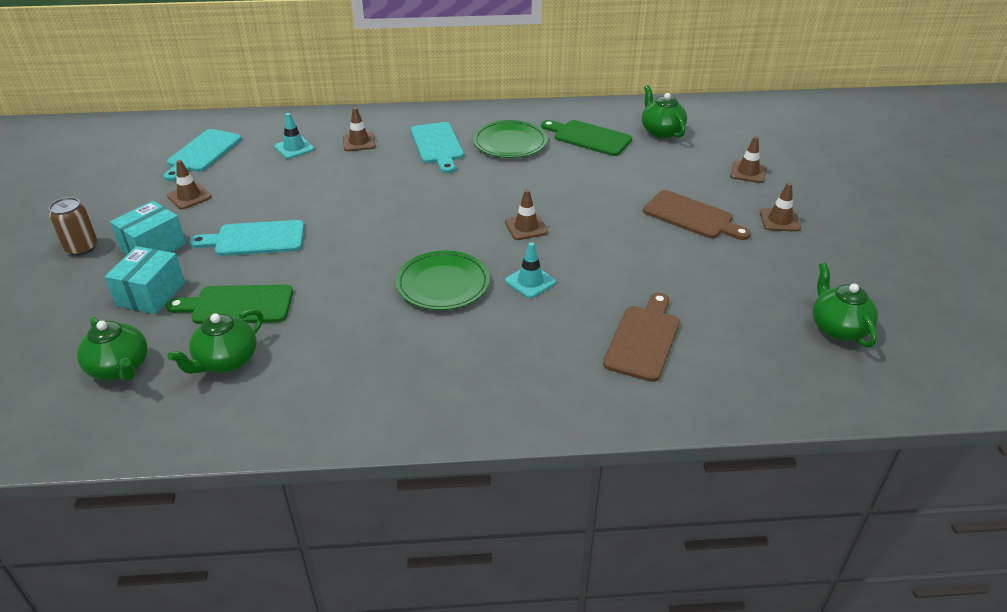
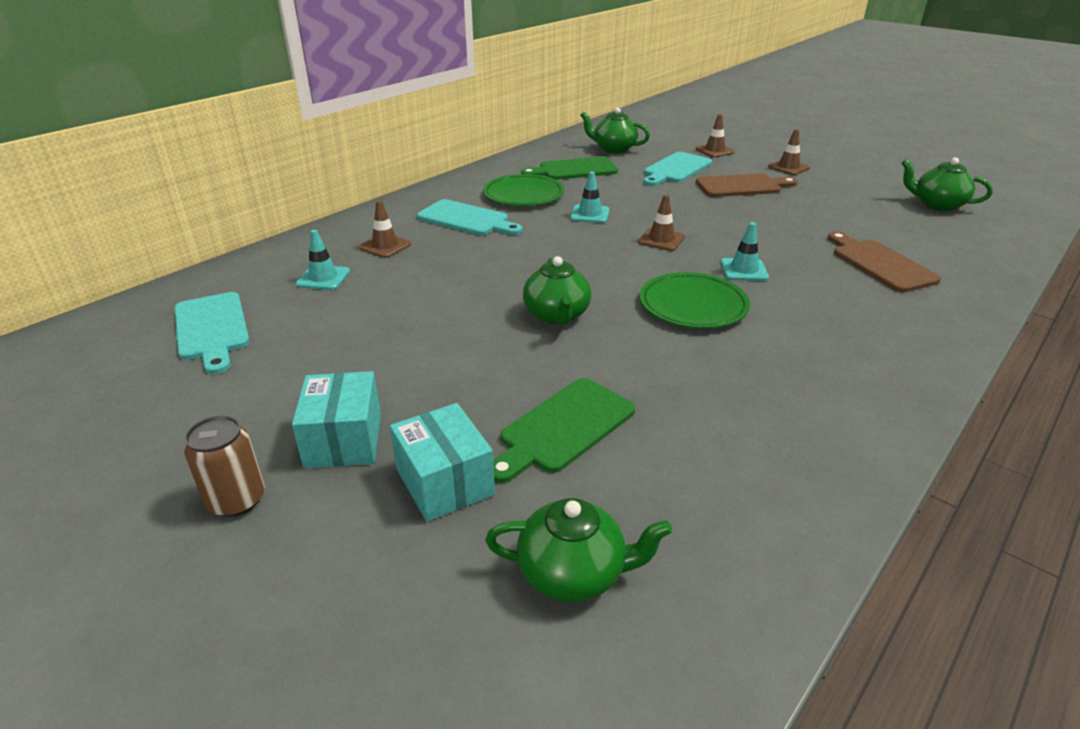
camera: 45 degrees left, 5 degrees down
(189, 197) = (285, 373): brown traffic cone -> none
(226, 361) = (663, 479): green teapot -> green teapot (557, 315)
(255, 239) = (452, 366): turquoise cutting board -> turquoise cutting board (676, 169)
(521, 181) = (590, 214): none -> turquoise traffic cone

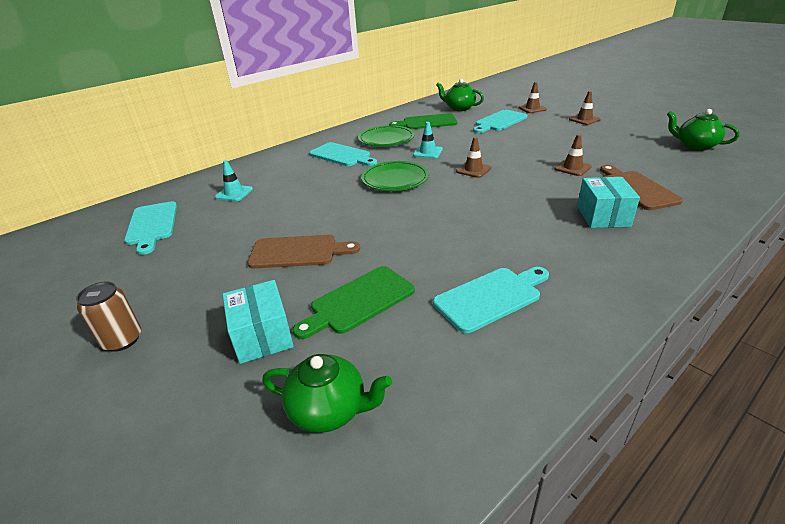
camera: 10 degrees right, 0 degrees up
(344, 440) = (206, 302): turquoise box -> turquoise box (603, 216)
(385, 246) = (281, 173): brown traffic cone -> brown traffic cone (572, 168)
(557, 315) = (381, 221): green teapot -> none
(693, 305) = (482, 216): green plate -> green plate (395, 179)
(737, 414) = (490, 297): none -> turquoise cutting board
(741, 186) = (545, 133): brown cutting board -> brown cutting board (298, 252)
(744, 270) = (528, 192): turquoise traffic cone -> none

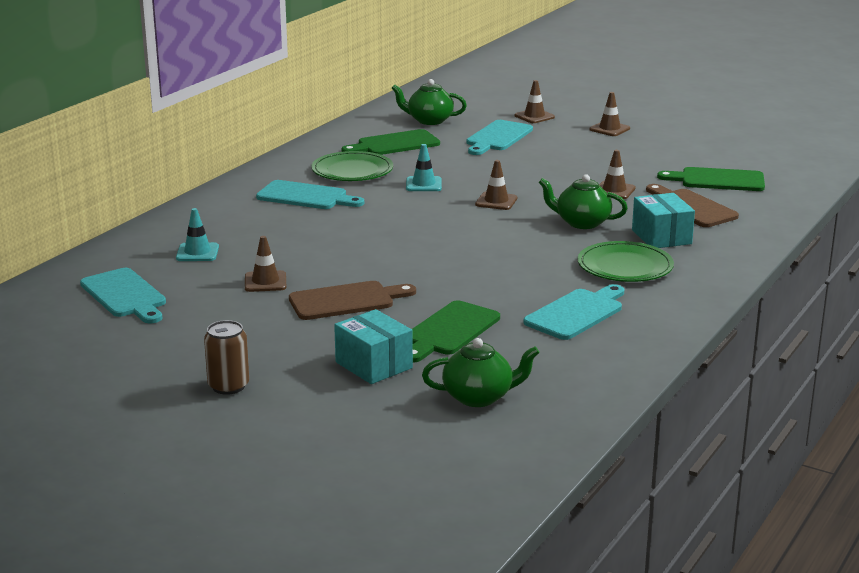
camera: 20 degrees left, 10 degrees down
(255, 225) = (265, 282): none -> brown traffic cone
(395, 179) = (403, 219): green plate -> green plate (625, 267)
(666, 165) = (718, 180): none -> green cutting board
(695, 146) = (747, 155): green teapot -> green teapot (581, 223)

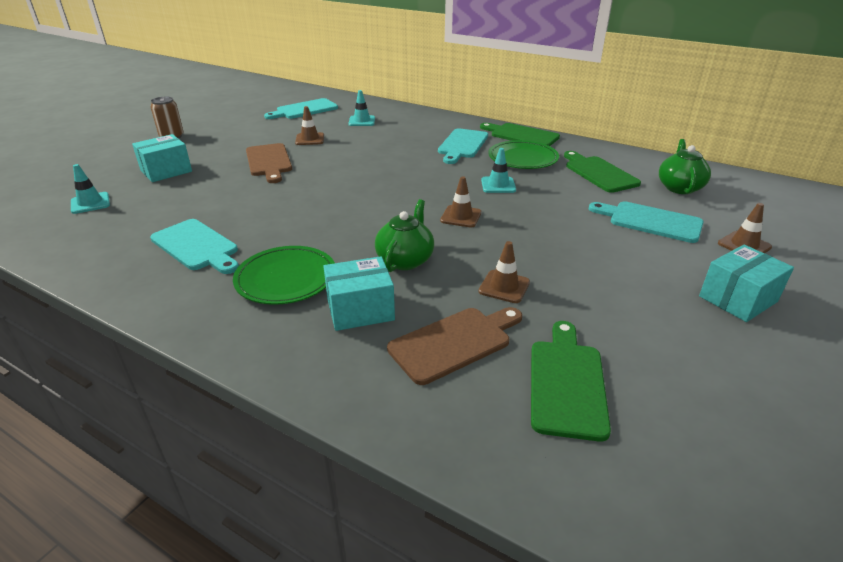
camera: 90 degrees right, 10 degrees up
(449, 331) = (199, 194): green cutting board -> green cutting board (521, 135)
(479, 397) = (90, 203): green teapot -> turquoise traffic cone
(609, 129) = (738, 299): brown traffic cone -> turquoise box

